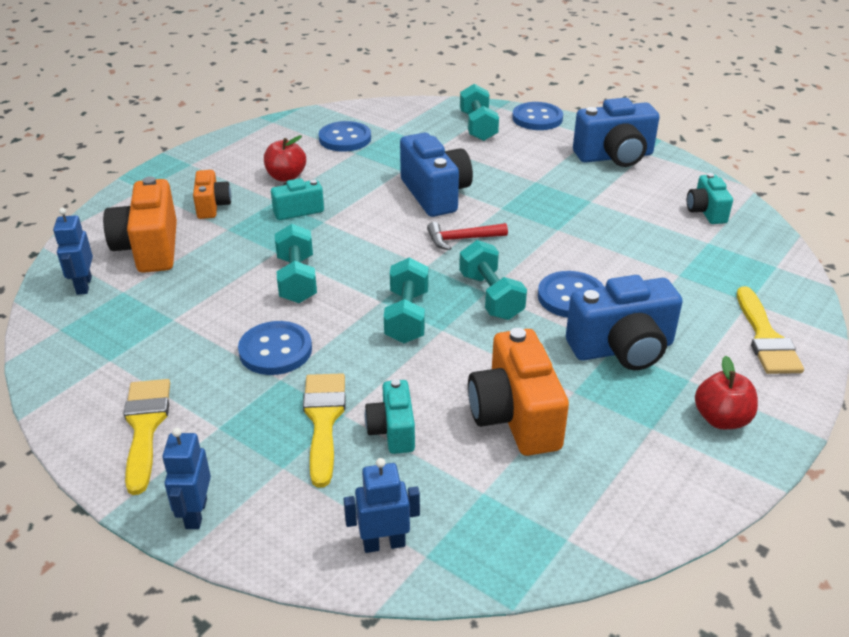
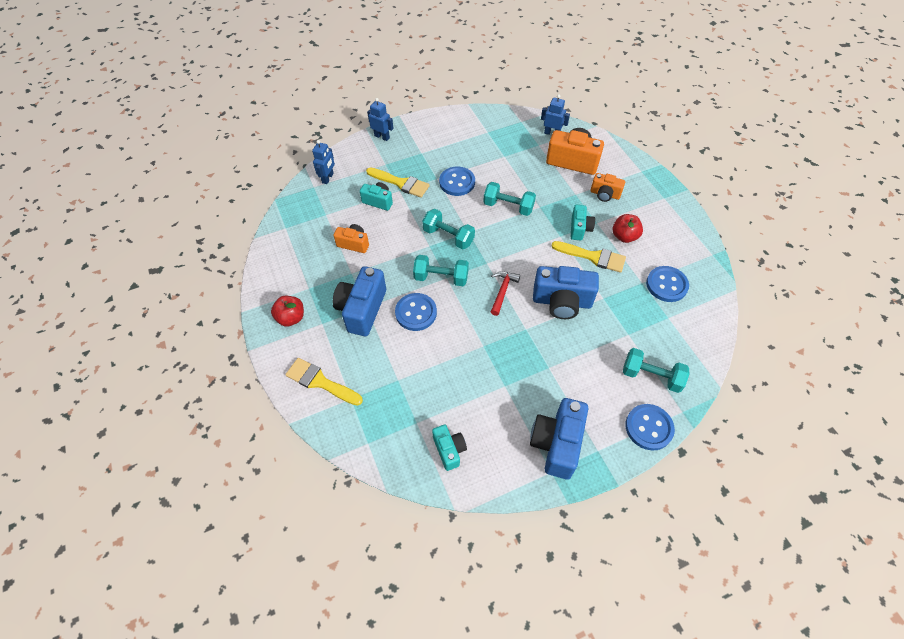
camera: 120 degrees right, 20 degrees up
(145, 427) = (437, 133): yellow brush -> yellow brush (593, 257)
(515, 417) = (354, 244): orange camera -> orange camera, size x0.57
(706, 212) = (449, 450): turquoise camera -> turquoise camera turned 45 degrees clockwise

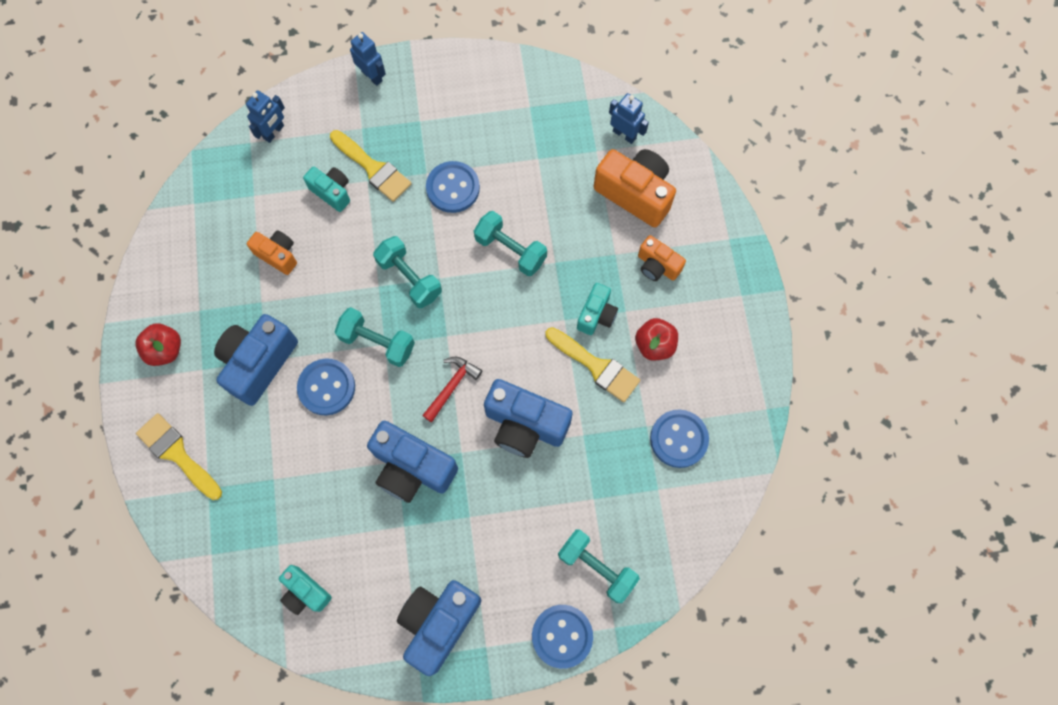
camera: 15 degrees right, 15 degrees up
(449, 450) = (305, 592): turquoise camera -> turquoise camera turned 135 degrees clockwise
(495, 347) = (412, 468): none -> blue camera

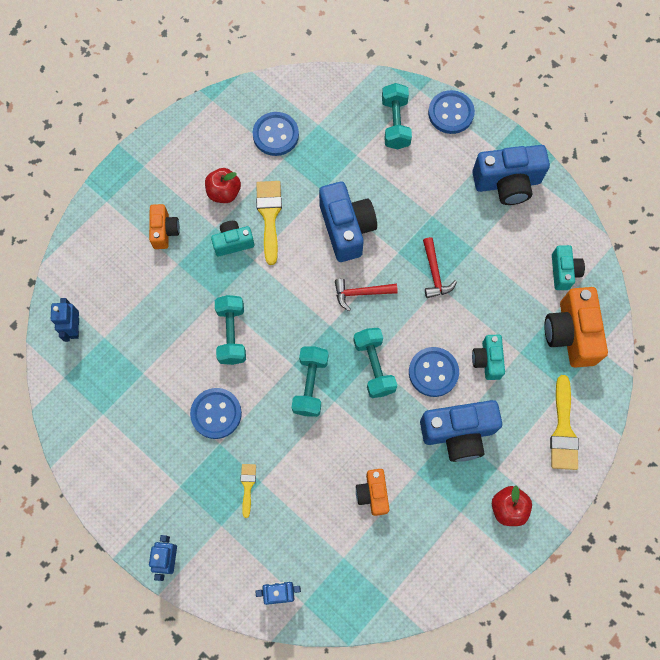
camera: 130 degrees left, 0 degrees up
(332, 192) = (292, 499): turquoise camera -> turquoise camera (487, 360)
(373, 168) = (247, 486): yellow brush -> yellow brush, size x0.55
(412, 468) = (434, 273): blue camera -> red hammer
(635, 194) = (119, 285): orange camera -> orange camera (570, 334)

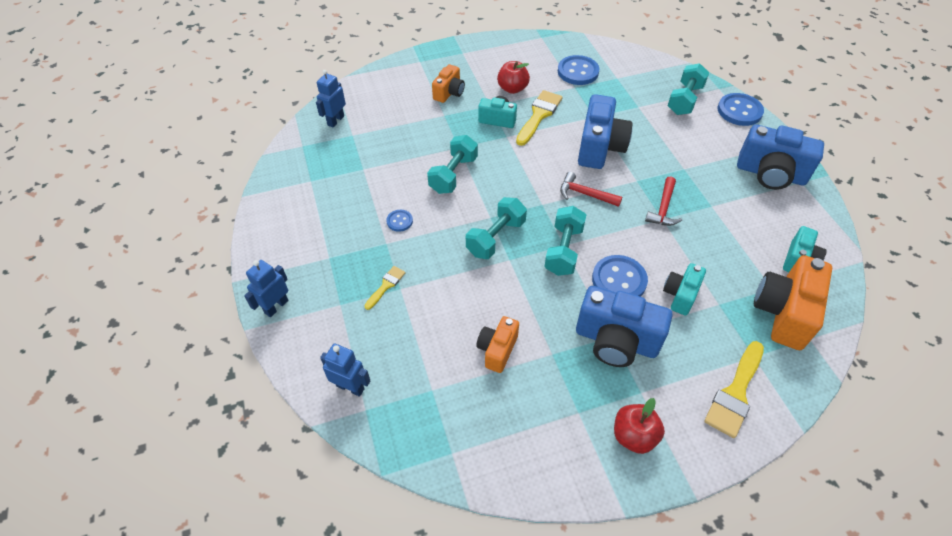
camera: 30 degrees right, 20 degrees down
(216, 413) = (399, 221): blue button -> blue button, size x0.52

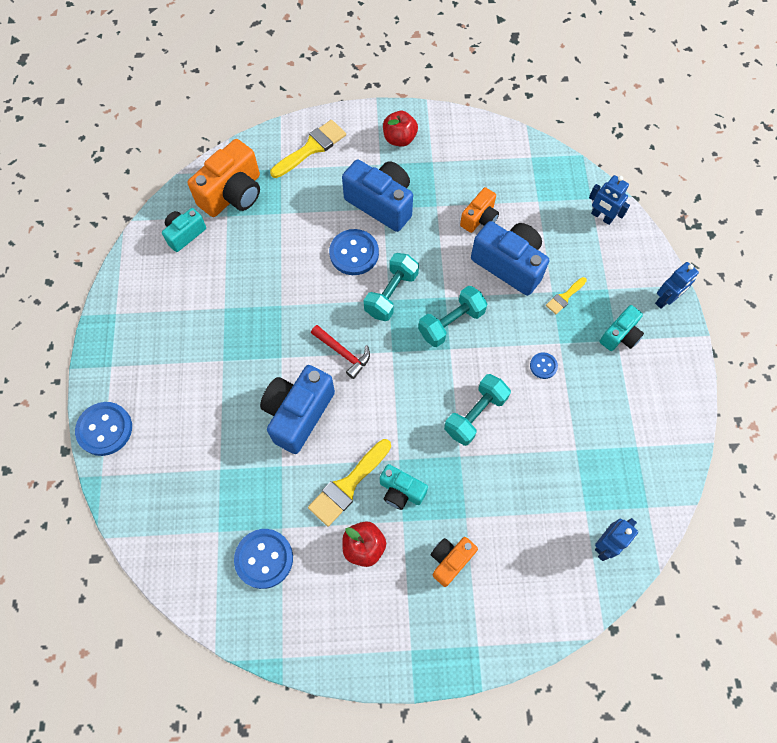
camera: 165 degrees left, 15 degrees up
(663, 208) = (273, 317): red hammer -> none
(680, 295) = (308, 228): turquoise camera -> turquoise camera (620, 336)
(684, 100) = (157, 465): turquoise dumbbell -> none
(770, 174) = (138, 331): blue camera -> blue camera (509, 265)

